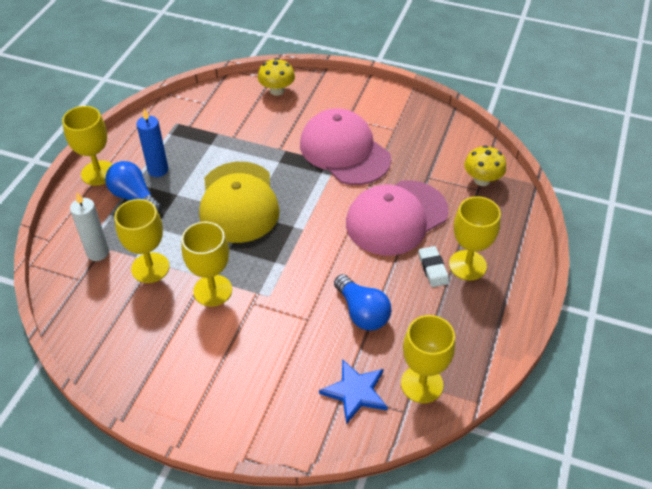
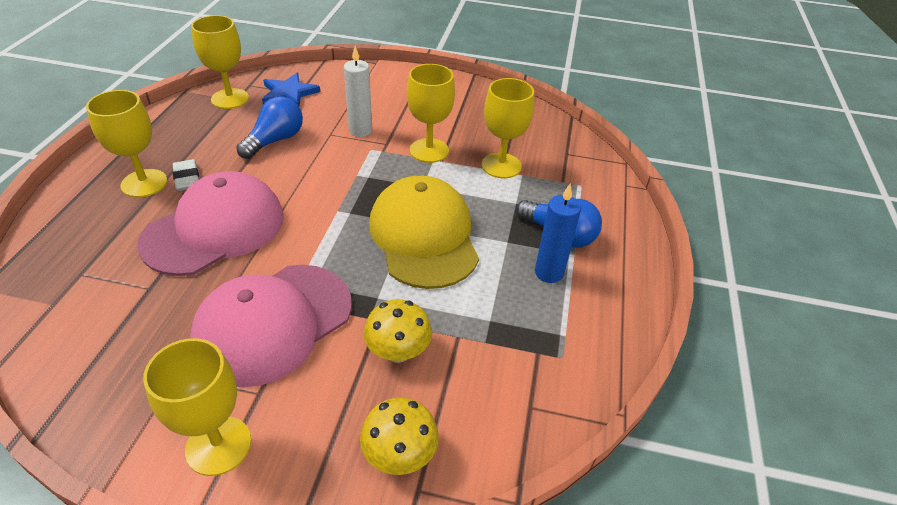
camera: 170 degrees right, 5 degrees down
(98, 173) = (627, 263): yellow goblet -> yellow goblet (218, 445)
(98, 253) = (564, 176): white candle -> white candle (360, 130)
(344, 151) = (273, 323): pink cap -> pink cap turned 90 degrees clockwise
(362, 312) = (275, 140): blue light bulb -> blue light bulb turned 75 degrees clockwise
(482, 180) = (65, 288): yellow mushroom -> yellow mushroom (398, 351)

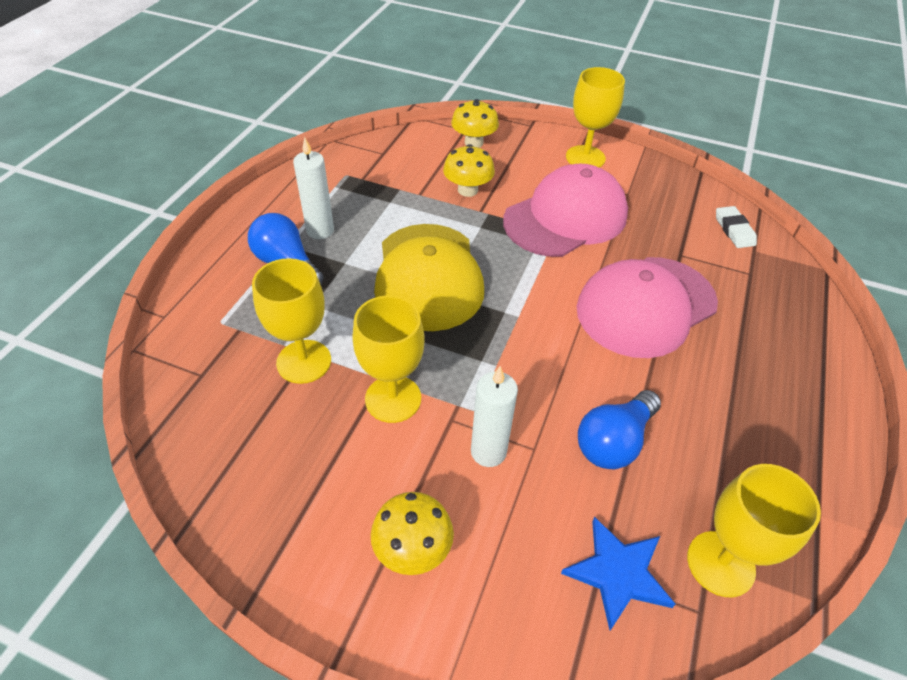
camera: 170 degrees left, 5 degrees up
(144, 183) = (756, 377): yellow goblet -> none
(187, 178) = (707, 380): white eraser -> white eraser (734, 230)
(399, 94) = (413, 549): none -> yellow mushroom
(549, 272) = (320, 231): blue candle -> white candle

